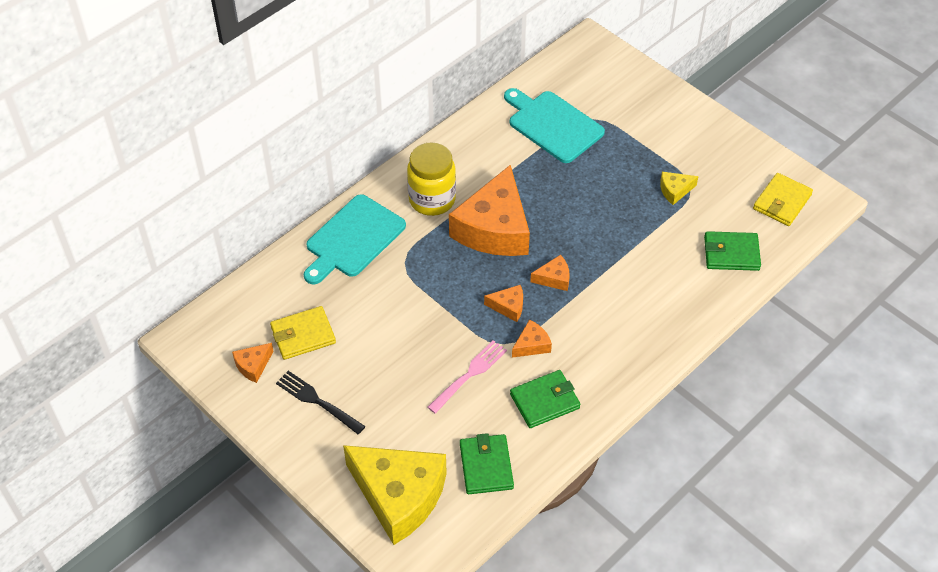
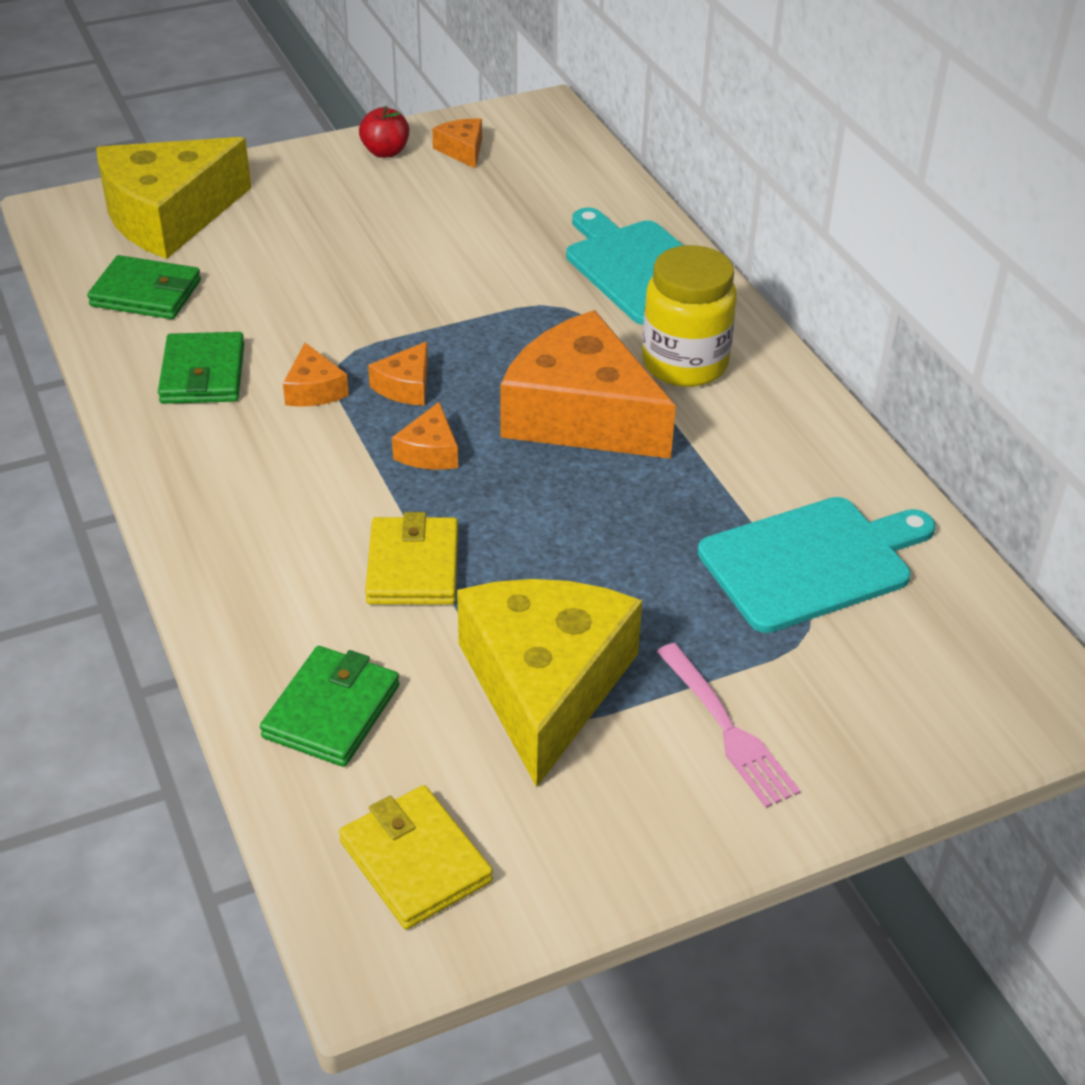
camera: 110 degrees right, 10 degrees down
(271, 407) = (385, 152): none -> red apple
(303, 335) = (485, 195): yellow wallet -> yellow wallet (413, 566)
(317, 401) = (366, 185): black fork -> none
(469, 375) = (307, 316): pink fork -> pink fork (727, 729)
(675, 190) = (545, 685): yellow cheese -> yellow cheese, size x2.40

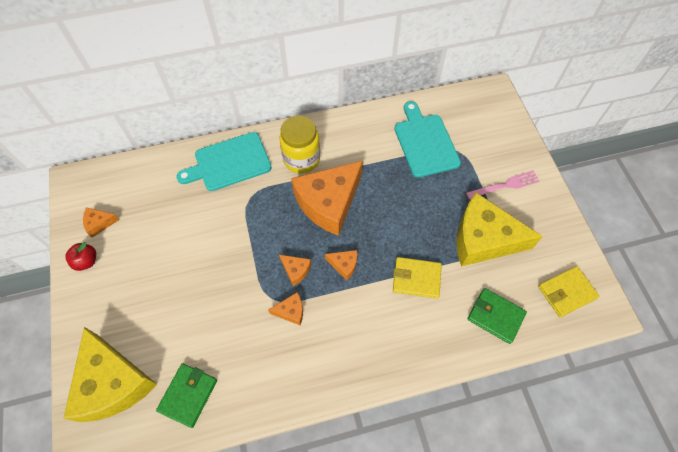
camera: 80 degrees left, 20 degrees up
(203, 374) = (267, 364): green wallet -> none

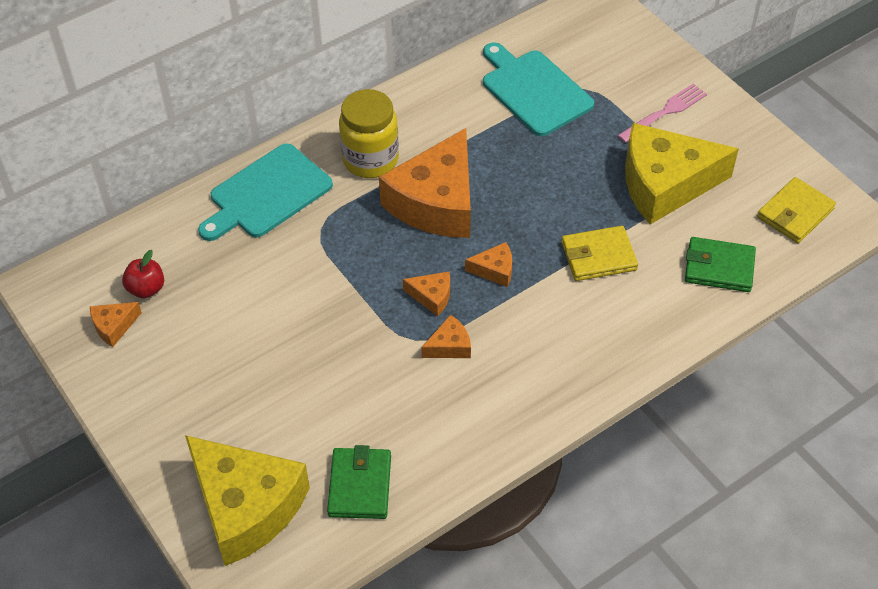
camera: 20 degrees left, 10 degrees down
(86, 261) = (122, 378): red apple -> red apple (146, 289)

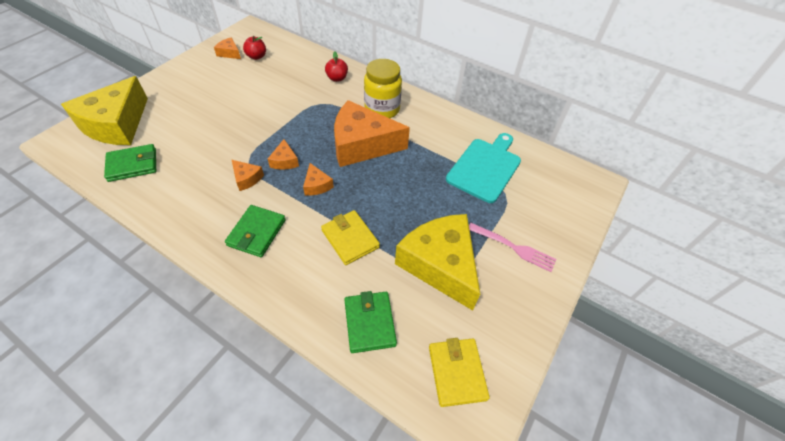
camera: 65 degrees right, 0 degrees up
(267, 194) = (337, 78): turquoise cutting board -> red apple
(553, 349) = (257, 232): none -> green wallet
(795, 213) = (457, 372): yellow wallet -> yellow wallet turned 60 degrees clockwise

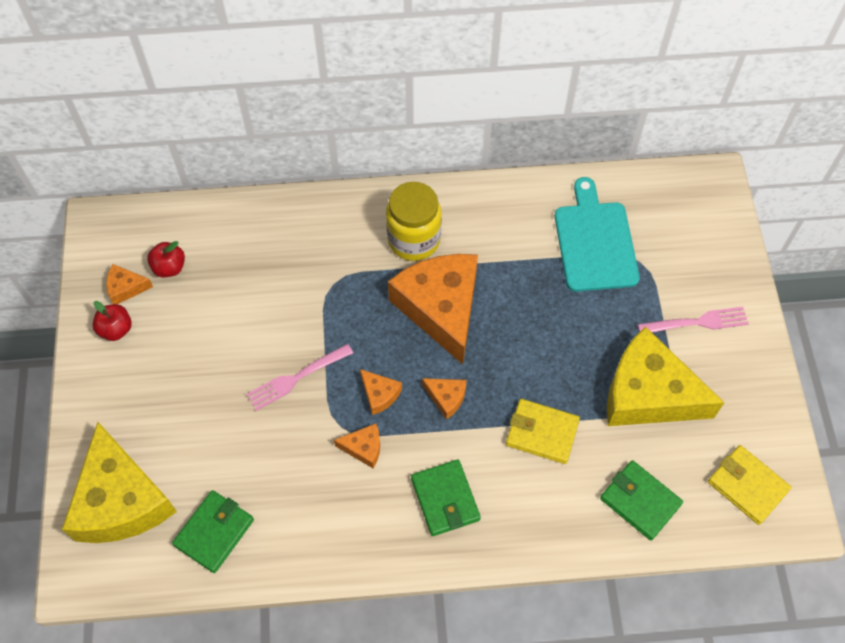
camera: 35 degrees left, 10 degrees up
(254, 128) = (296, 378): none -> pink fork
(337, 78) = (312, 229): red apple -> red apple (116, 329)
(362, 145) = (441, 308): orange cheese -> orange cheese turned 105 degrees clockwise

